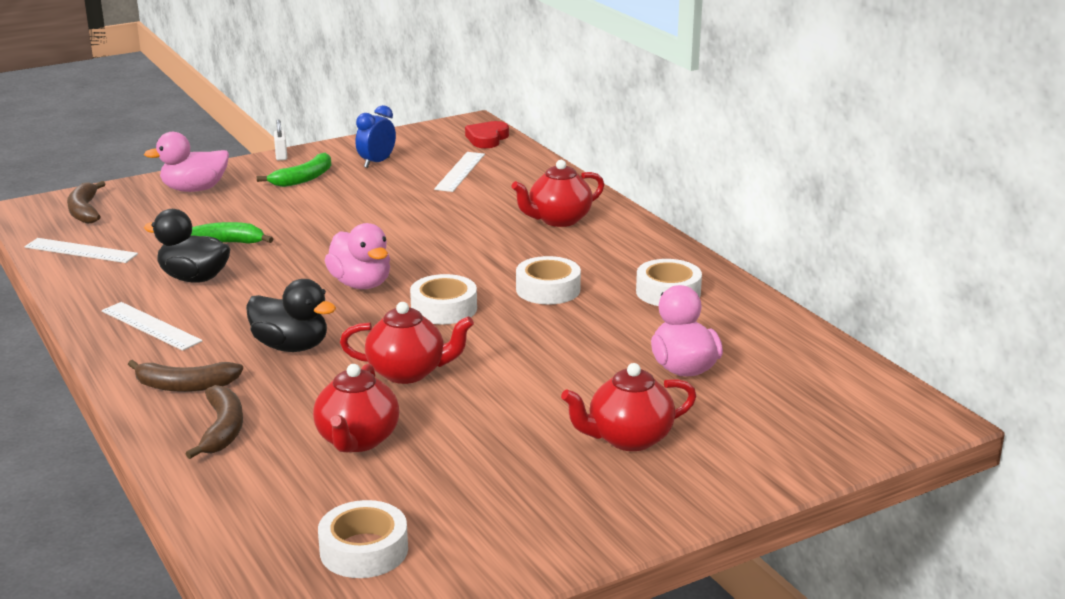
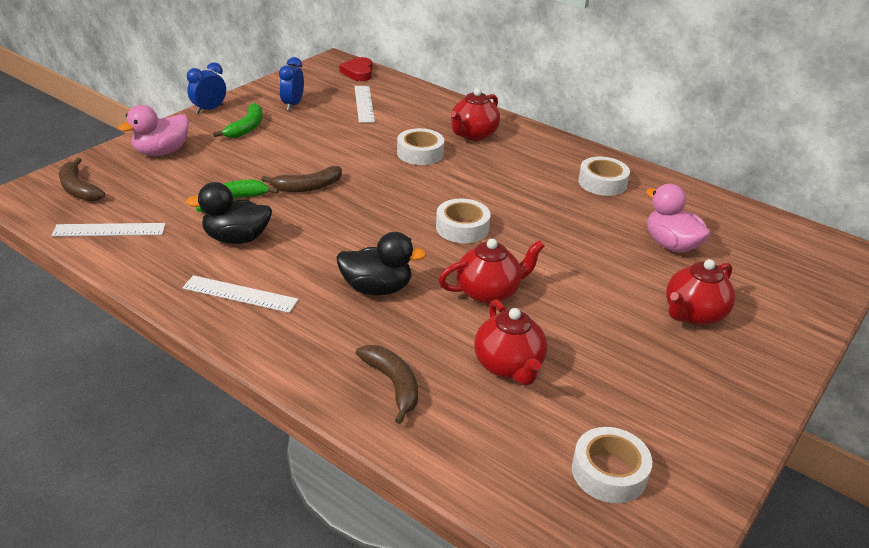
camera: 25 degrees left, 10 degrees up
(185, 386) = (323, 348): brown banana -> brown banana (307, 187)
(281, 156) = (209, 109): white padlock -> blue clock
(361, 284) = (379, 218): pink duck -> none
(548, 289) = (520, 196): white tape -> white tape (420, 153)

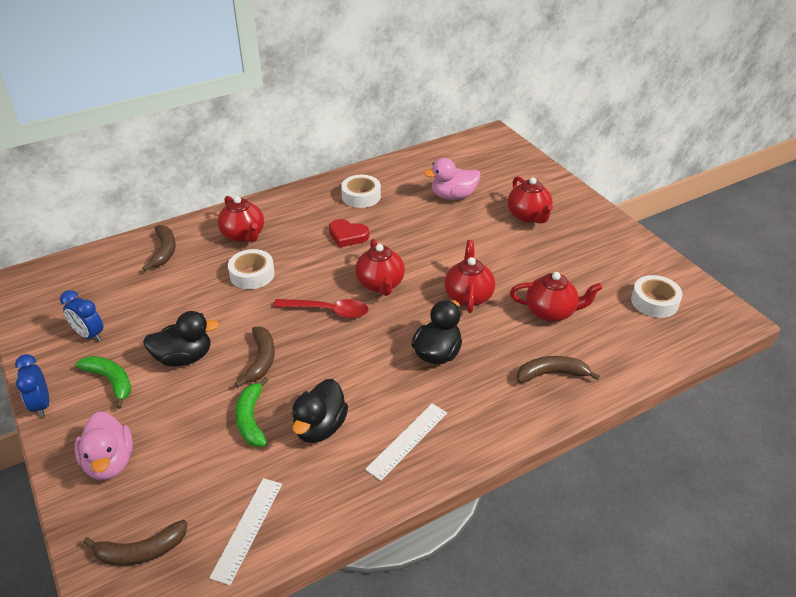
camera: 65 degrees left, 5 degrees up
(290, 150) = (184, 357): none -> black duck
(358, 72) = (60, 271): red heart -> red heart (348, 236)
(364, 104) = (131, 284): white ruler -> none
(397, 206) = (328, 311): none -> red spoon
(418, 105) = (164, 251): none -> brown banana
(462, 228) = (380, 284): white tape -> red teapot

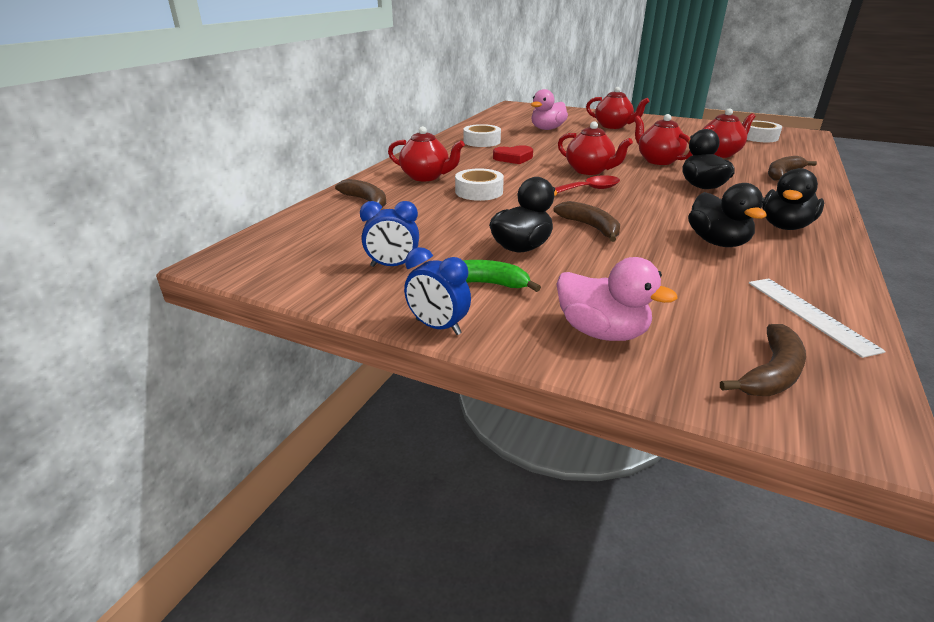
camera: 35 degrees left, 10 degrees down
(251, 419) = (660, 258): green banana -> none
(407, 440) = (785, 226): white ruler -> black duck

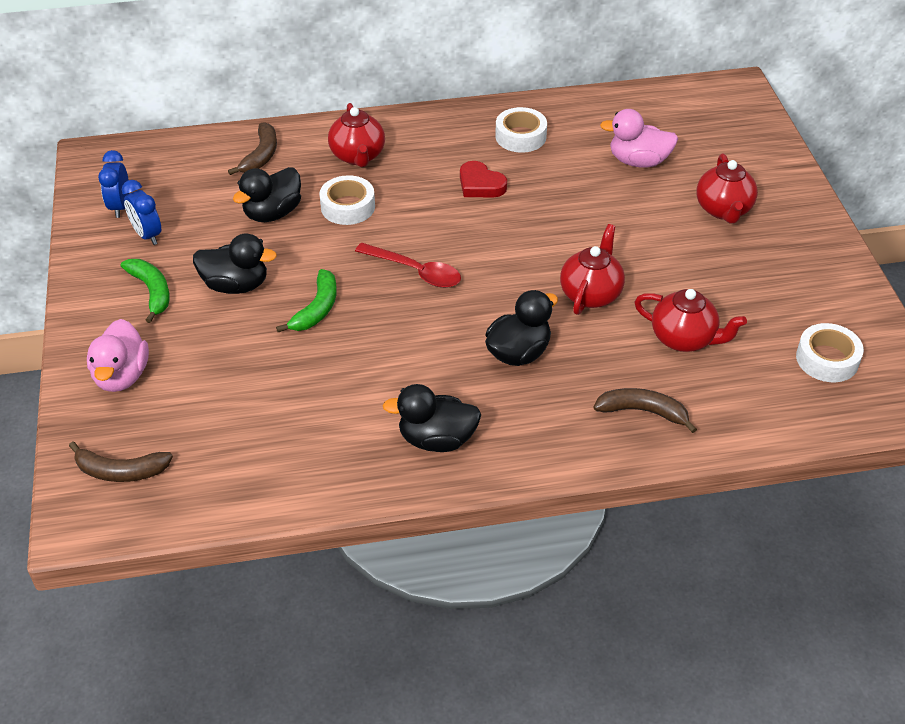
camera: 55 degrees right, 15 degrees up
(438, 327) = (75, 298): blue clock -> blue clock (120, 207)
(589, 171) = (491, 254): red teapot -> none
(590, 227) = (317, 309): brown banana -> green banana
(717, 242) = (348, 399): black duck -> black duck (272, 213)
(809, 314) = (230, 480): white ruler -> none

